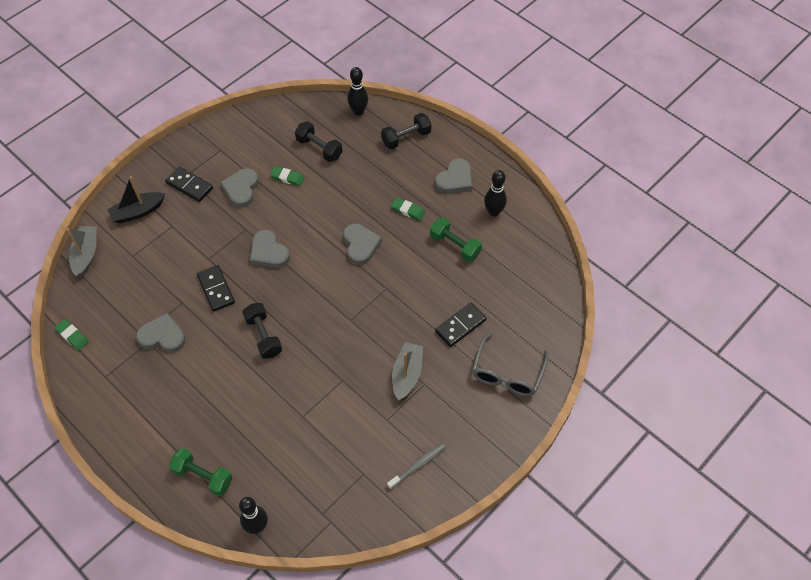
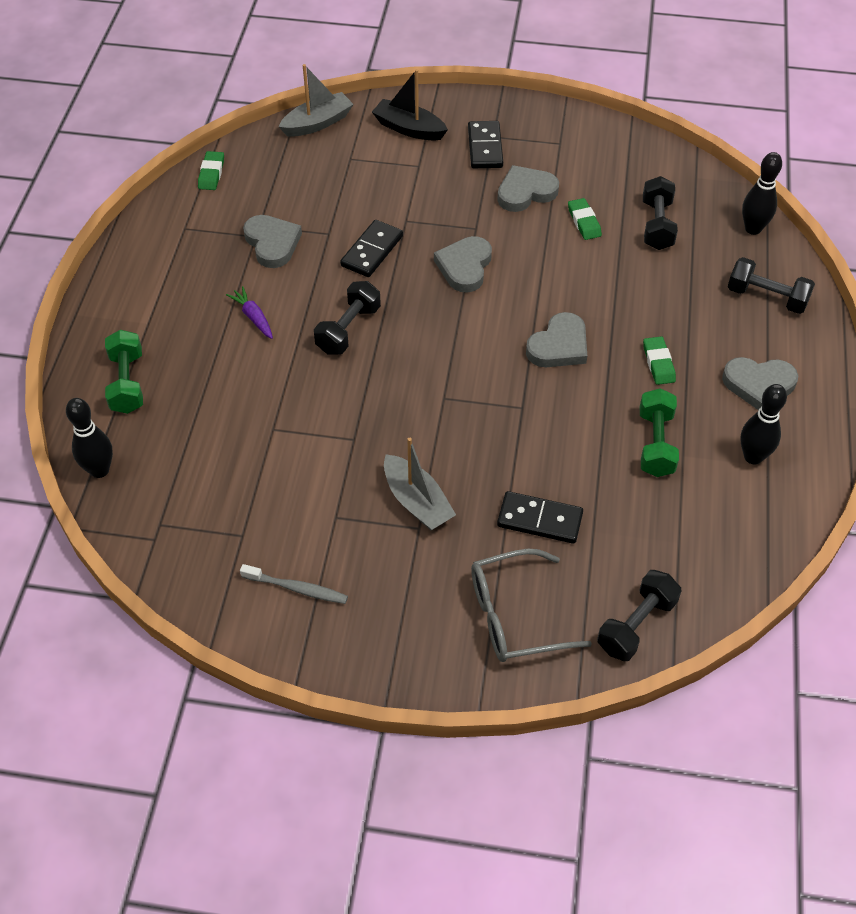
camera: 55 degrees right, 5 degrees down
(211, 379) = (253, 317): none -> purple carrot
(407, 374) = (417, 502): grey boat -> grey boat turned 75 degrees clockwise
(549, 325) = (636, 625): none -> black dumbbell

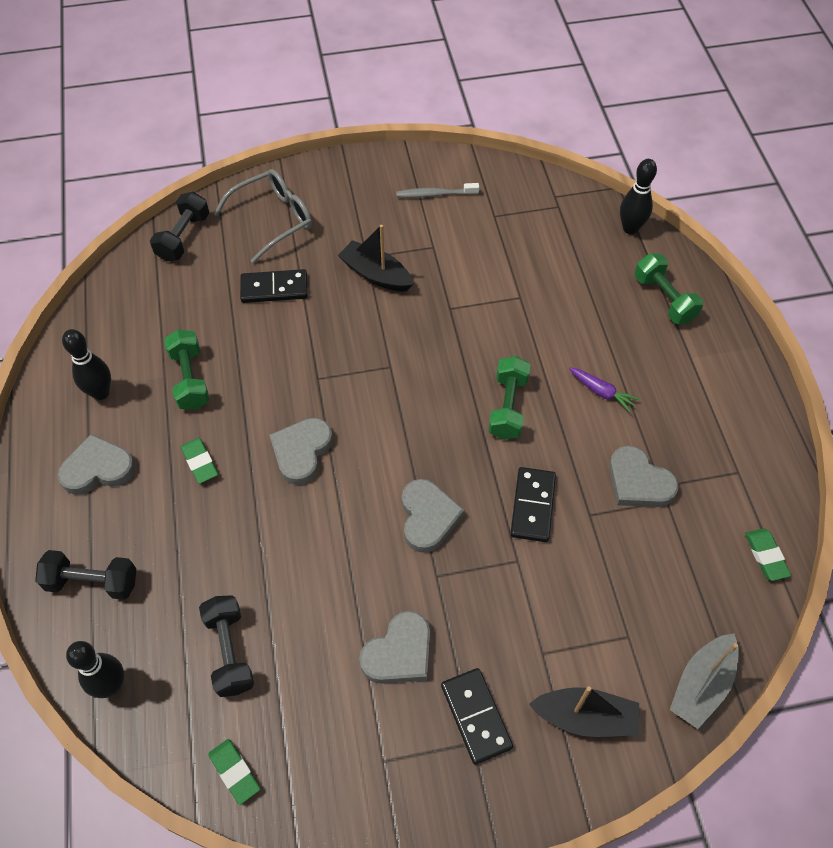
camera: 160 degrees right, 5 degrees up
(348, 329) = (508, 407): black dumbbell -> green dumbbell
(417, 502) = (376, 274): grey boat -> black boat
(584, 222) = (317, 627): green eraser -> green eraser (235, 772)

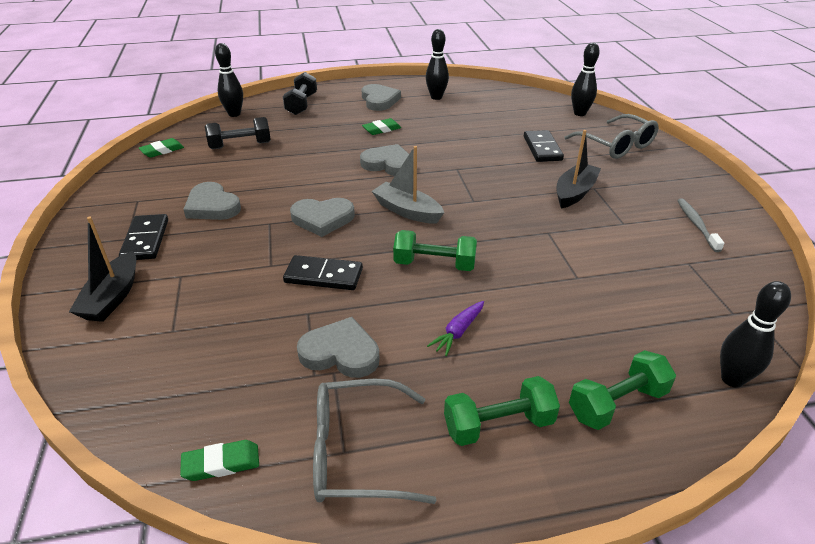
camera: 90 degrees right, 20 degrees down
(183, 237) = (579, 113): black dumbbell -> black bowling pin
(190, 379) = (450, 123): green dumbbell -> green dumbbell (498, 425)
(476, 716) = (146, 240): black domino -> black domino turned 75 degrees counterclockwise
(638, 482) = (340, 353): grey heart -> grey heart turned 60 degrees clockwise
(701, 685) = (99, 380): grey boat -> grey boat (407, 211)
(738, 463) = (357, 453): none -> grey glasses

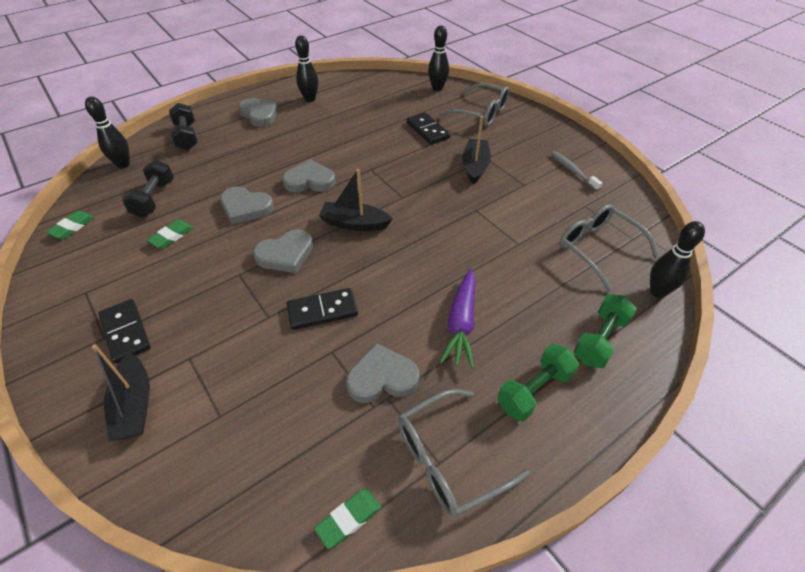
camera: 25 degrees left, 10 degrees up
(212, 206) = (170, 274): grey heart -> grey heart (246, 208)
(240, 145) = (154, 199): black dumbbell -> black dumbbell turned 45 degrees counterclockwise
(381, 129) = (281, 145): green eraser -> green eraser (171, 236)
(407, 211) = (354, 224): grey boat -> black boat
(434, 264) = (407, 268): green dumbbell -> none
(458, 332) = (461, 323): purple carrot -> purple carrot, size x1.67
(677, 311) = (598, 249): none -> grey glasses

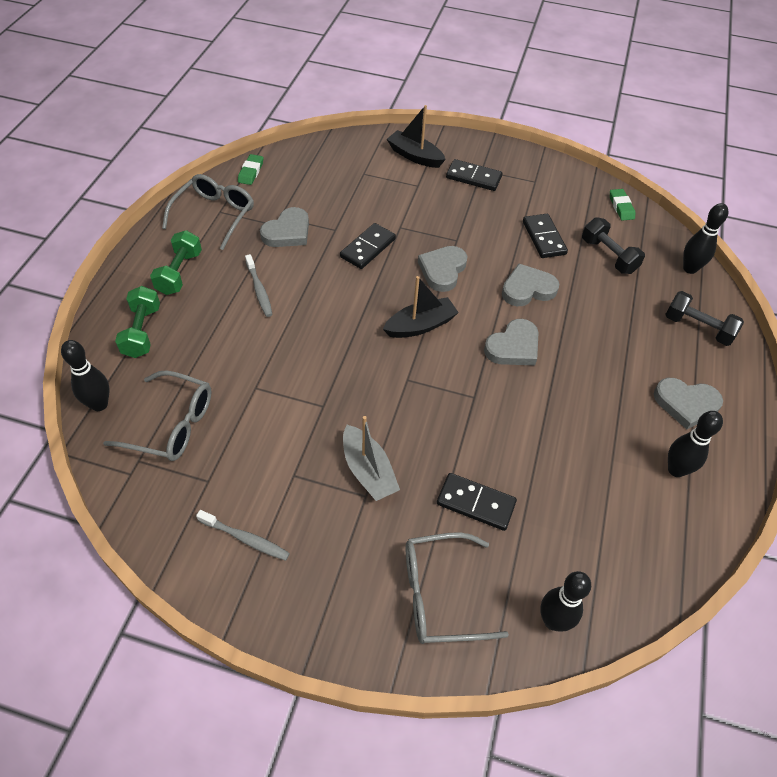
camera: 140 degrees right, 5 degrees up
(171, 236) = (544, 238): green eraser -> black domino
(461, 323) = (259, 290): purple carrot -> grey toothbrush
(475, 166) = (368, 471): black boat -> grey boat

